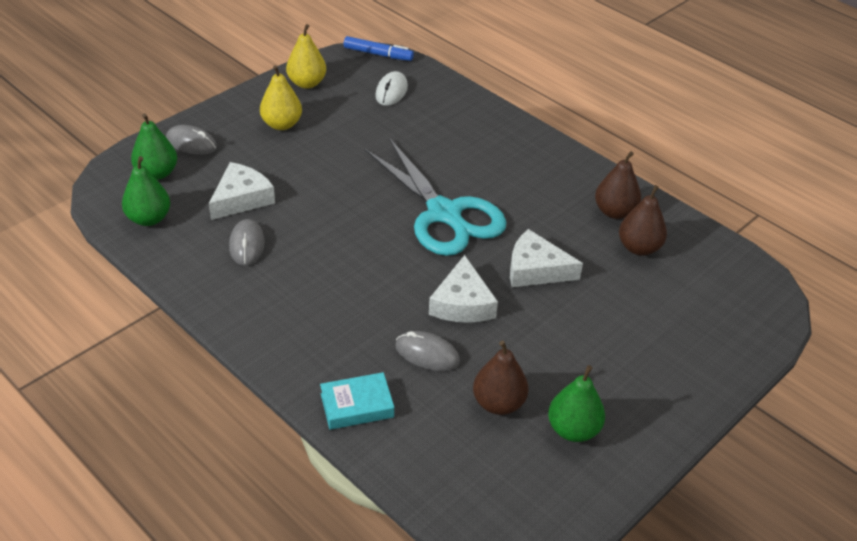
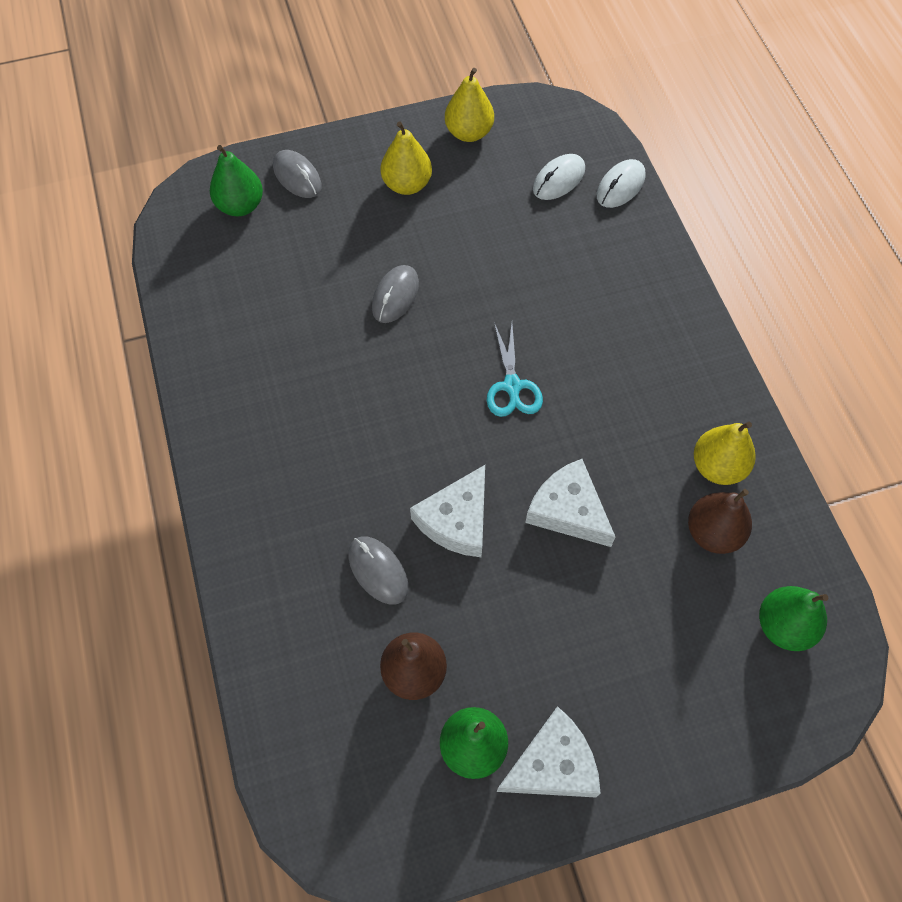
camera: 30 degrees right, 20 degrees up
(149, 219) = (200, 265): green pear -> green pear (783, 626)
(241, 198) = (306, 275): white cheese -> white cheese (553, 764)
(247, 245) = (277, 341): grey mouse -> grey mouse (395, 296)
(357, 405) = (268, 603): turquoise book -> none
(378, 54) = (576, 116): blue marker -> none
(437, 83) = (620, 186): none -> white mouse
(445, 214) = (512, 386): turquoise scissors -> turquoise scissors, size x0.48
(614, 212) = (717, 467): brown pear -> yellow pear

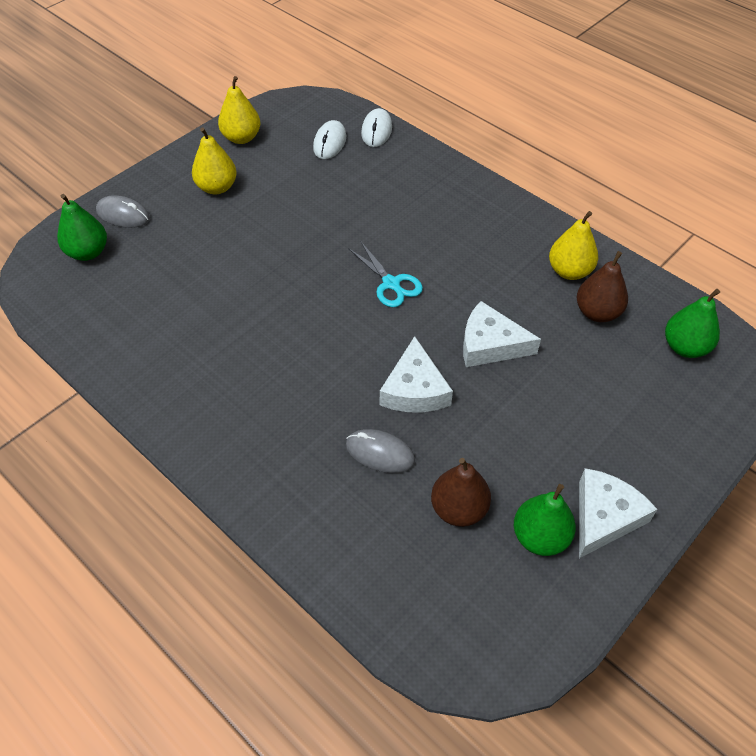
camera: 30 degrees left, 10 degrees down
(395, 296) = (260, 262): grey mouse -> none

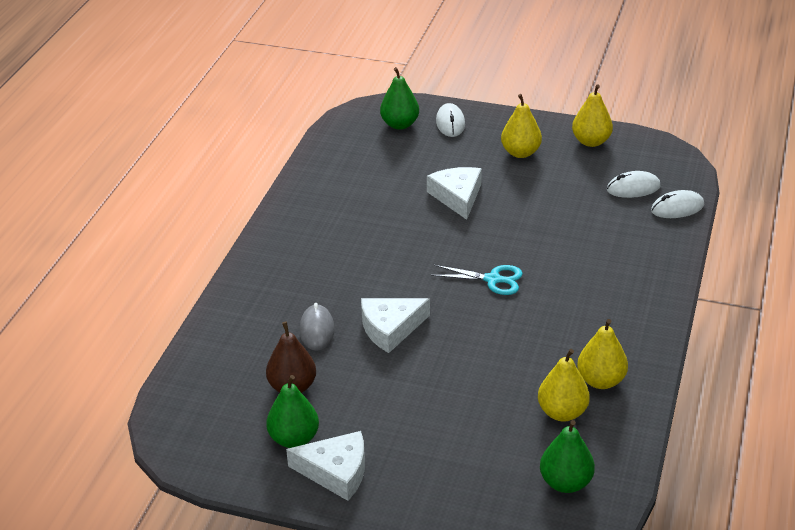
camera: 65 degrees right, 15 degrees down
(123, 215) = (450, 123): grey mouse -> white mouse
(391, 284) = (493, 279): turquoise scissors -> turquoise scissors turned 105 degrees counterclockwise
(490, 344) = (470, 356): white cheese -> white cheese (457, 196)
(597, 312) = (562, 412): brown pear -> yellow pear

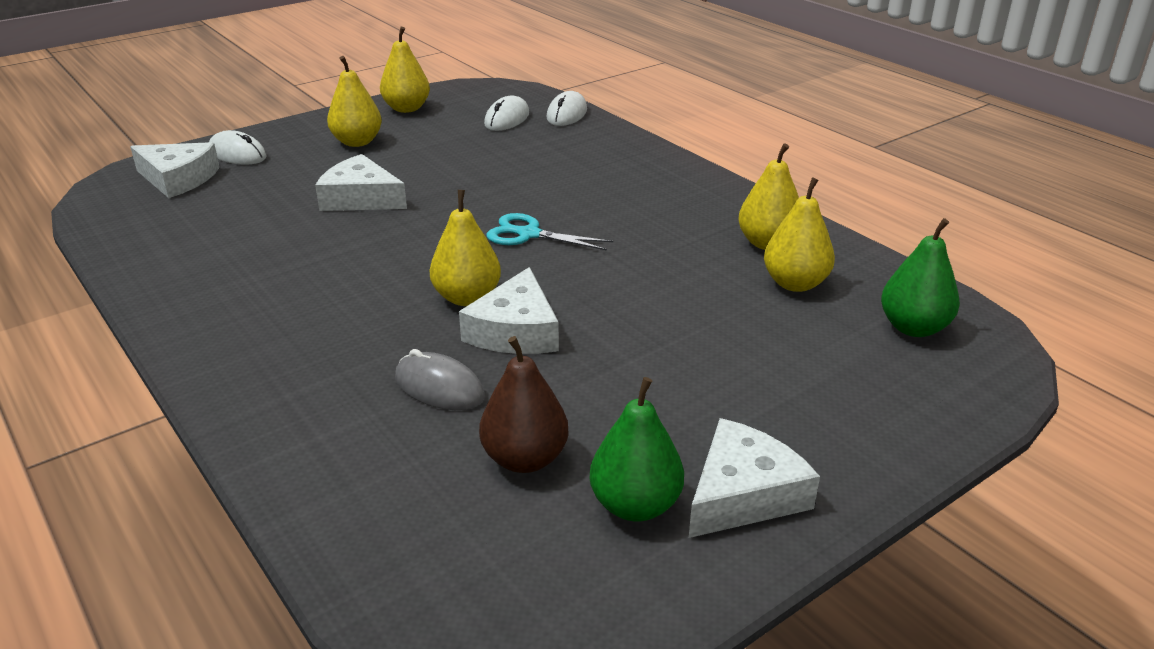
camera: 55 degrees left, 5 degrees down
(400, 124) = (178, 179): green pear -> white cheese
(402, 294) = (467, 297): none -> yellow pear
(493, 279) = (528, 234): turquoise scissors -> turquoise scissors turned 120 degrees counterclockwise

